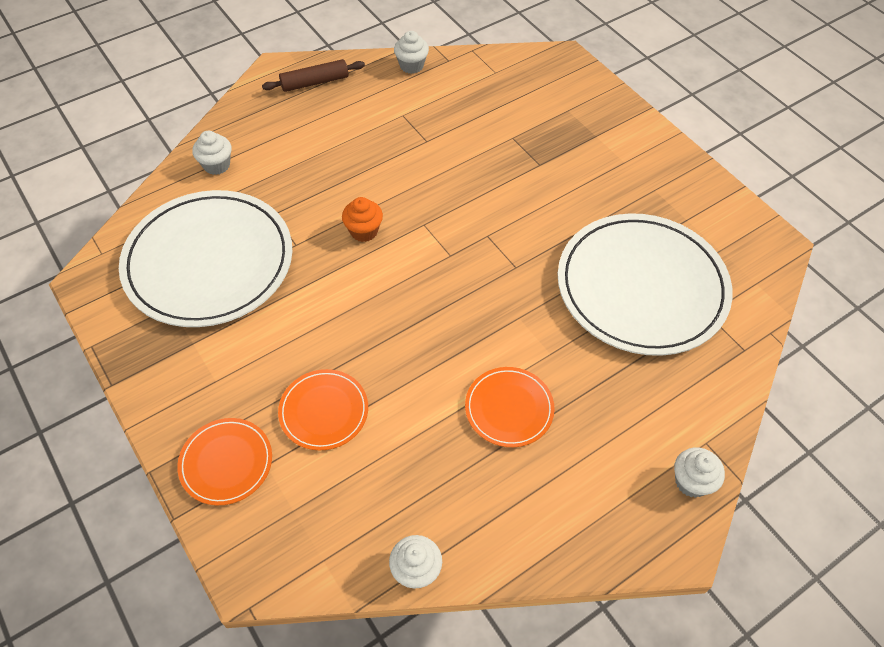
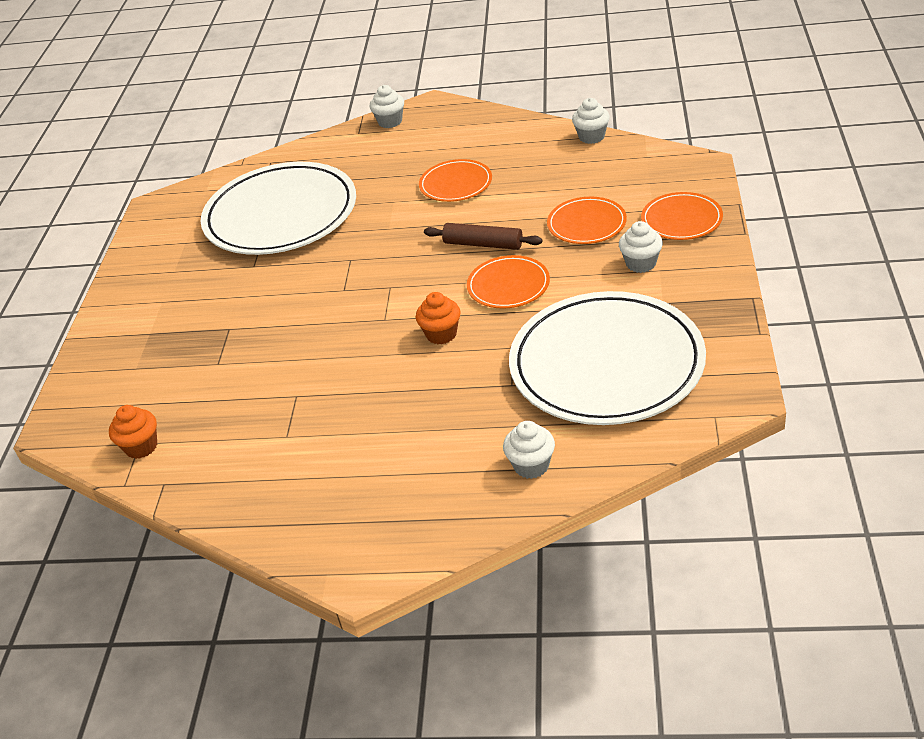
camera: 135 degrees left, 15 degrees down
(314, 82) = (334, 528): brown rolling pin -> brown rolling pin (483, 244)
(346, 302) = (508, 285): none -> orange plate
(411, 65) = (208, 496): white cupcake -> white cupcake (641, 263)
(491, 71) = (141, 447): none -> orange cupcake

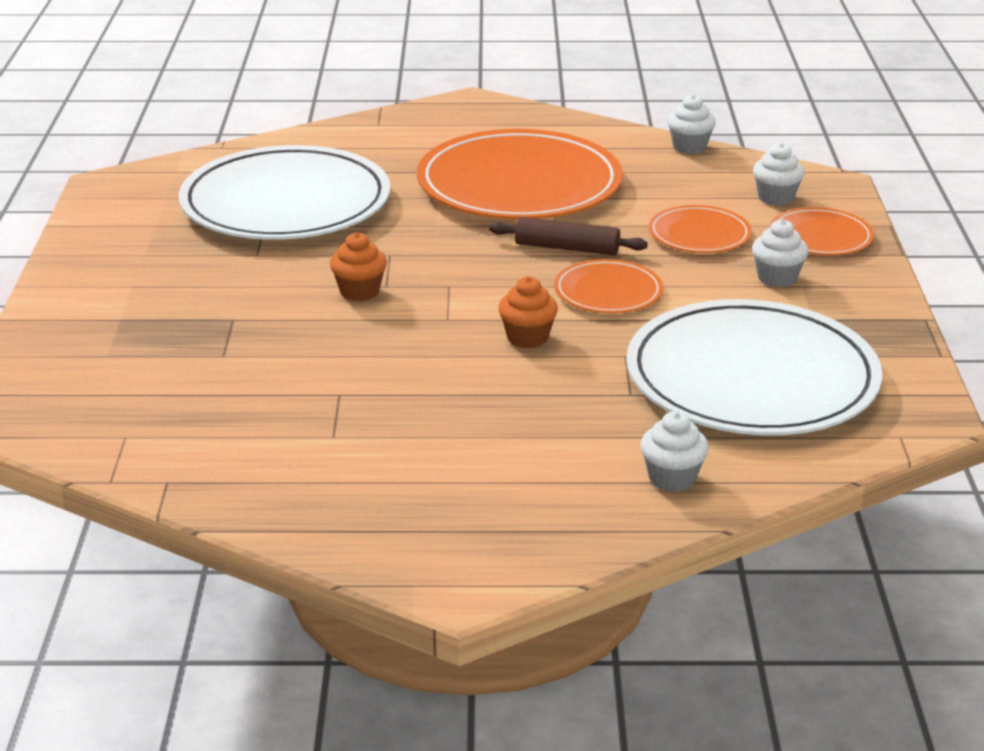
camera: 10 degrees left, 10 degrees down
(141, 447) = (128, 440): orange cupcake -> orange cupcake (359, 291)
(390, 122) = (419, 115): white cupcake -> white cupcake (776, 198)
(456, 184) = (519, 184): orange plate -> orange plate, size x2.12

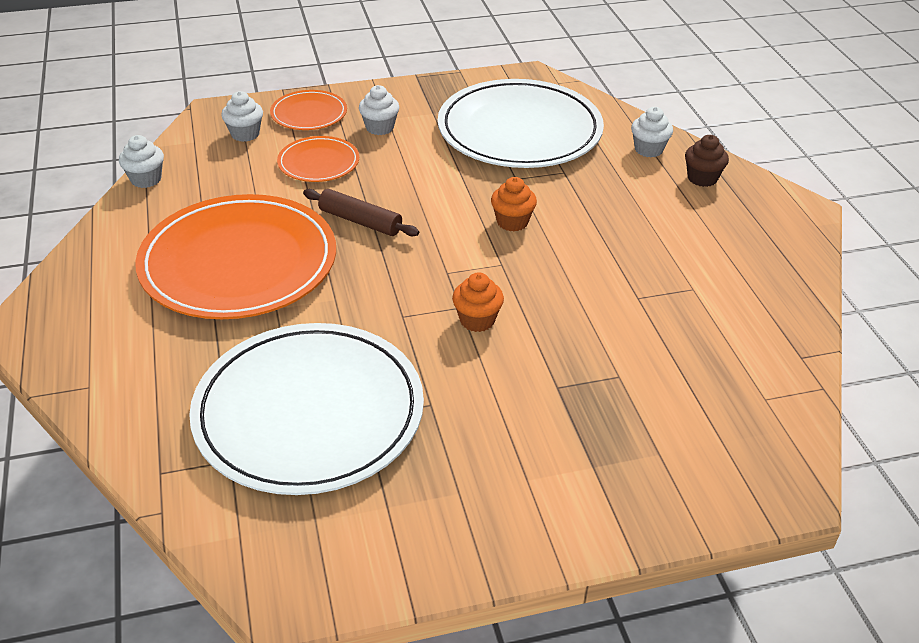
camera: 105 degrees left, 10 degrees up
(567, 248) = (360, 221): brown rolling pin -> brown rolling pin turned 60 degrees counterclockwise
(576, 509) = (702, 178): none -> brown cupcake
(608, 292) = (427, 194): orange plate -> none

